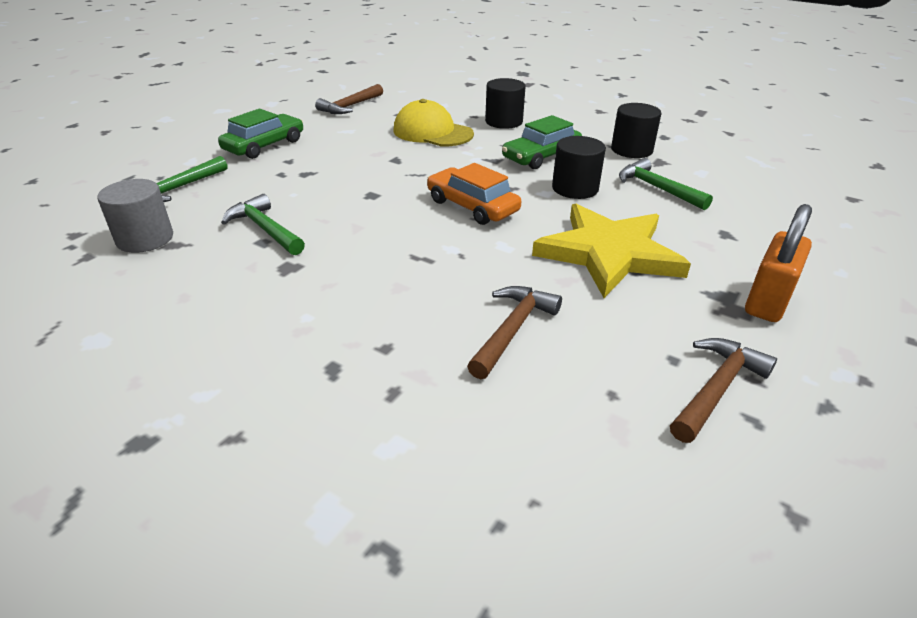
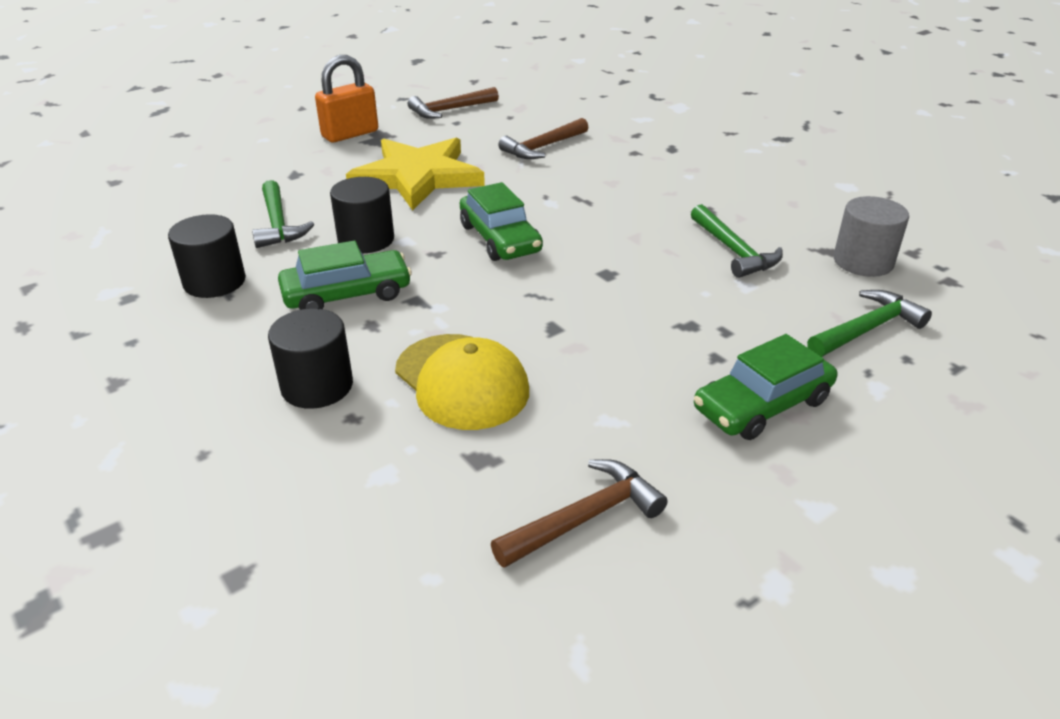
camera: 160 degrees left, 0 degrees up
(472, 206) = (500, 238): orange car -> green car

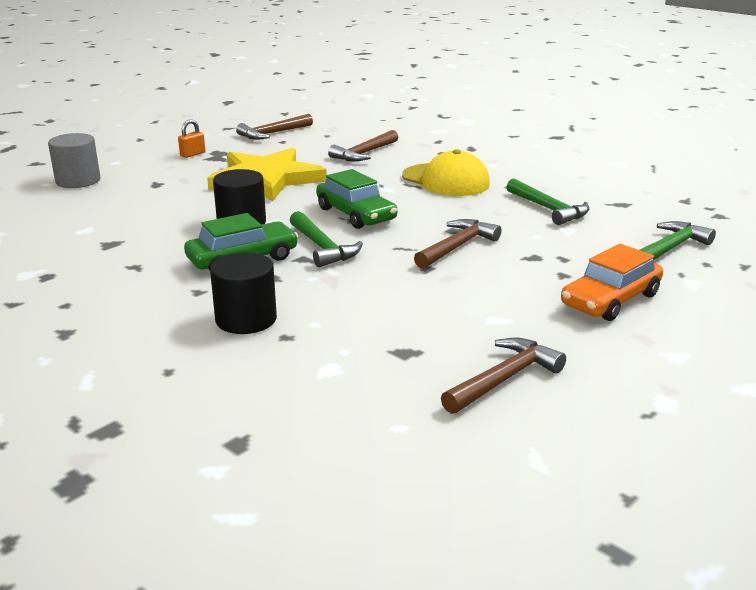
camera: 10 degrees left, 10 degrees down
(214, 282) = (120, 260): black cylinder -> none
(278, 224) = (158, 218): green hammer -> green hammer (322, 247)
(350, 134) = (192, 154): orange padlock -> orange padlock, size x0.52
(461, 381) = (367, 306): yellow cap -> yellow cap (446, 180)
(601, 300) = (457, 246): none -> brown hammer
(762, 405) = (610, 300): green car -> orange car
(863, 261) = (650, 208): grey cylinder -> grey cylinder (78, 181)

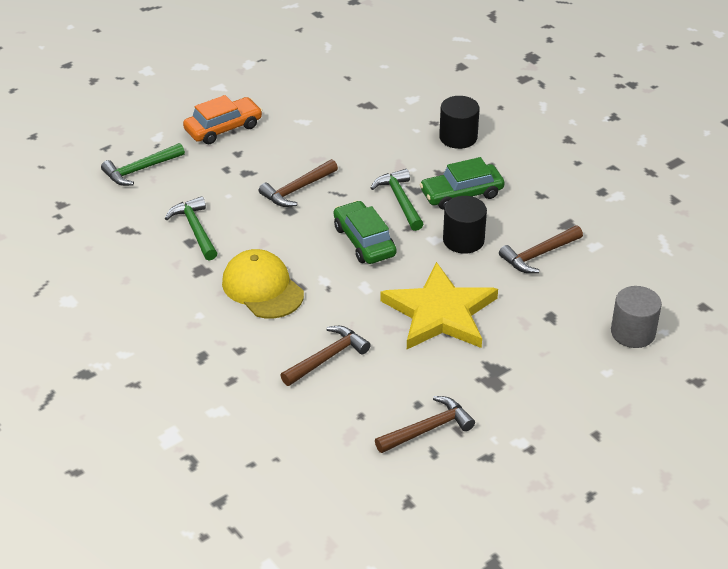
camera: 170 degrees left, 15 degrees up
(192, 154) = (523, 381): orange padlock -> none
(504, 379) = (321, 83): brown hammer -> brown hammer (538, 255)

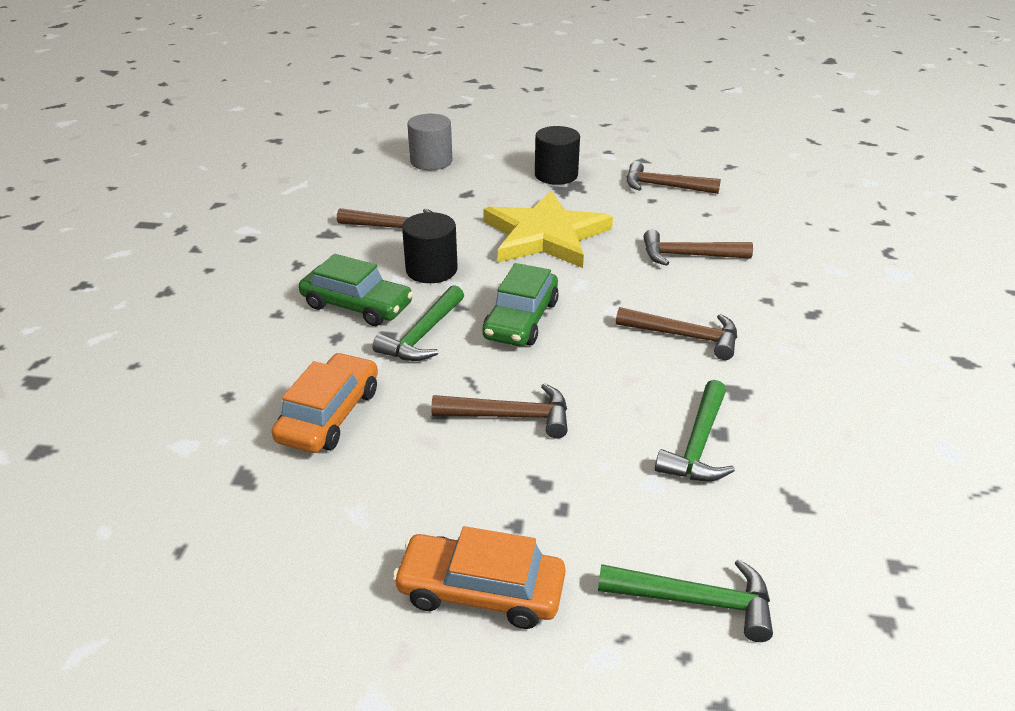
camera: 135 degrees left, 5 degrees down
(262, 288) = (685, 336): yellow cap -> brown hammer
(376, 142) = (329, 415): none -> orange car
(458, 137) = (244, 361): black cylinder -> black cylinder (556, 175)

